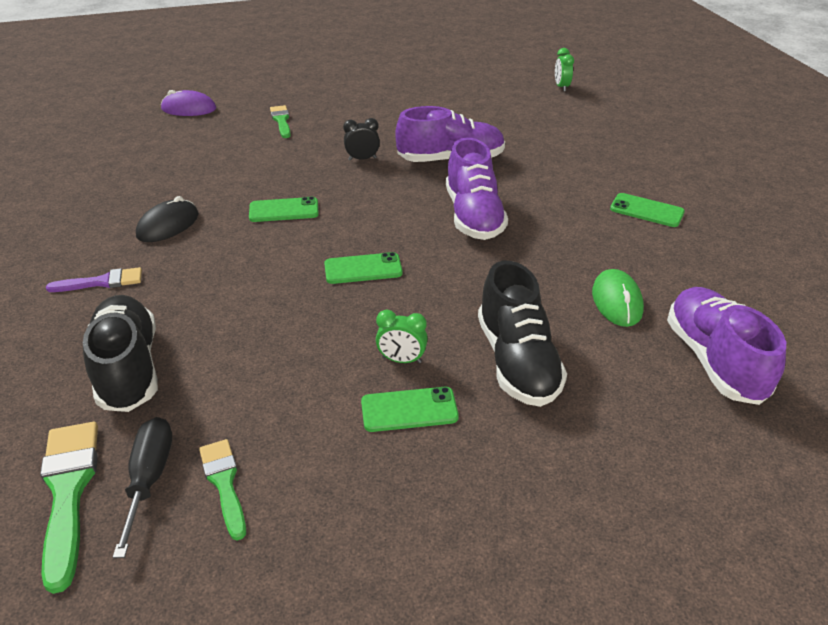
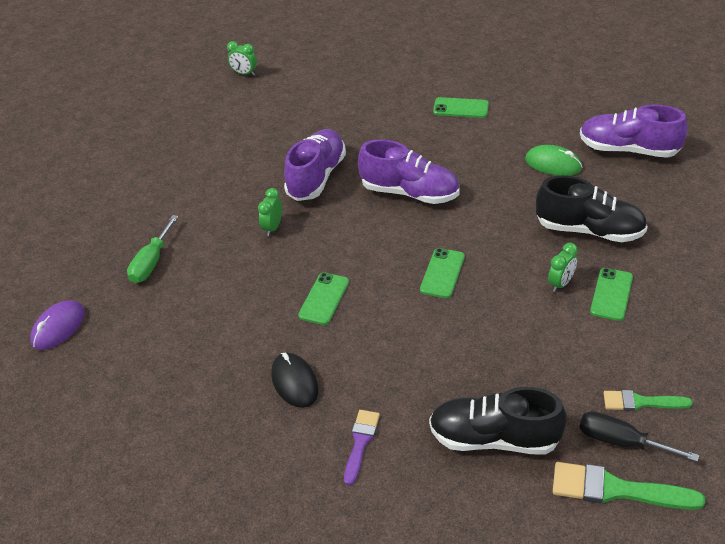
camera: 60 degrees left, 5 degrees up
(281, 121) = (151, 262): green brush -> green screwdriver
(362, 159) = (272, 227): black clock -> green clock
(646, 211) = (461, 108): green phone -> green phone turned 45 degrees clockwise

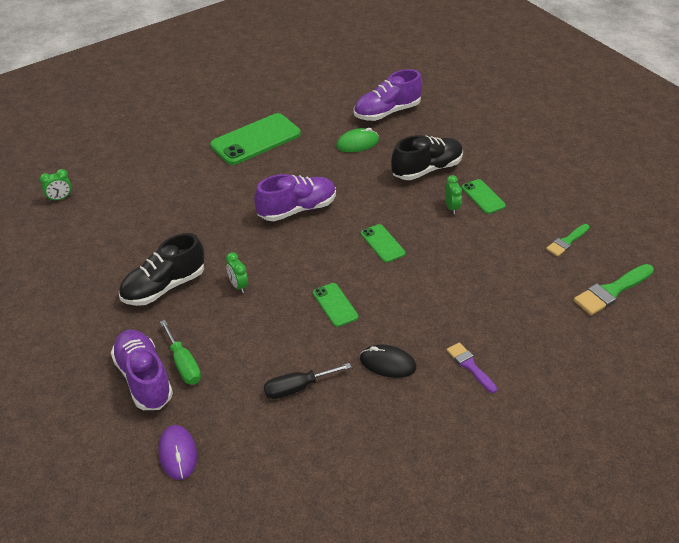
camera: 50 degrees left, 0 degrees up
(316, 177) = (221, 236): purple shoe -> purple shoe (144, 379)
(461, 108) = (256, 140): green phone -> green phone, size x1.92
(494, 438) = (529, 310): black shoe -> black shoe (164, 287)
(621, 441) = (584, 267): black screwdriver -> black screwdriver (297, 388)

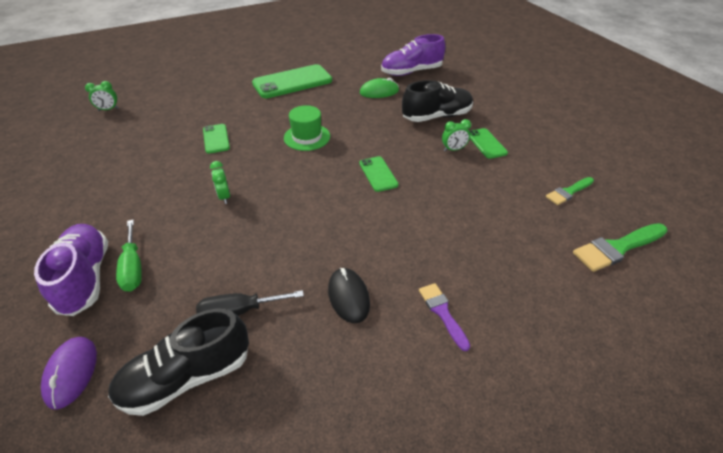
camera: 10 degrees right, 0 degrees up
(164, 287) = (155, 190): black shoe -> black shoe (187, 376)
(297, 209) = (307, 137): purple shoe -> green hat
(335, 305) = (312, 226): green phone -> green phone (216, 139)
(387, 363) = (348, 296): black mouse -> black mouse turned 45 degrees clockwise
(451, 207) = (453, 149): green clock -> green clock turned 75 degrees clockwise

